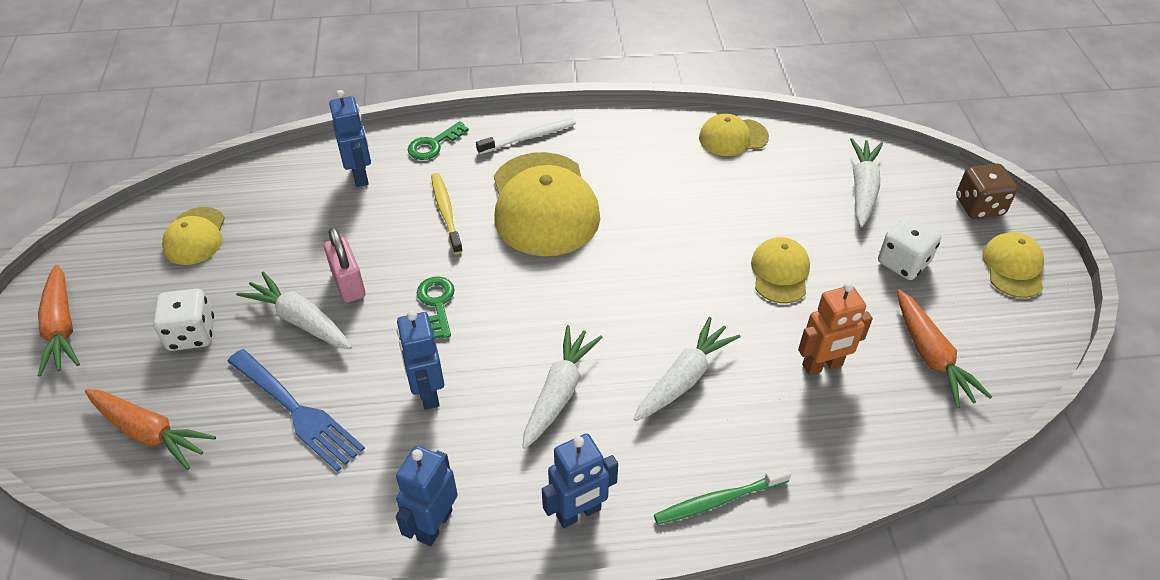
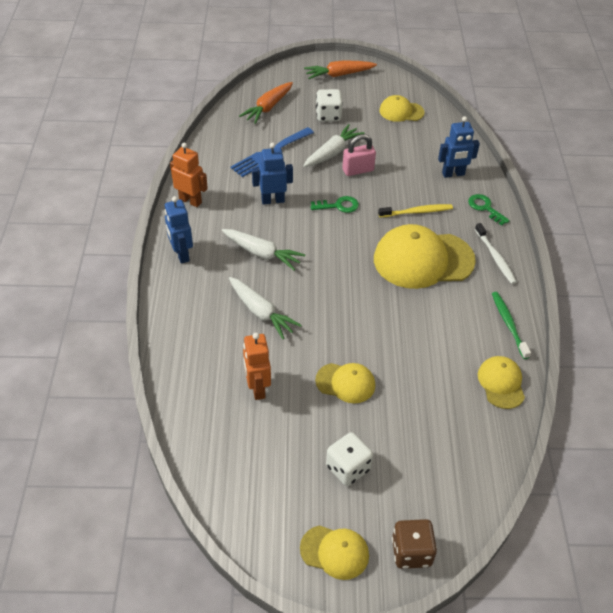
camera: 95 degrees right, 0 degrees up
(434, 525) = (190, 200): blue robot -> orange robot
(718, 500) = (172, 314): green toothbrush -> green toothbrush (508, 324)
(862, 188) = (437, 463): white carrot -> none
(931, 356) = (253, 458): orange carrot -> none

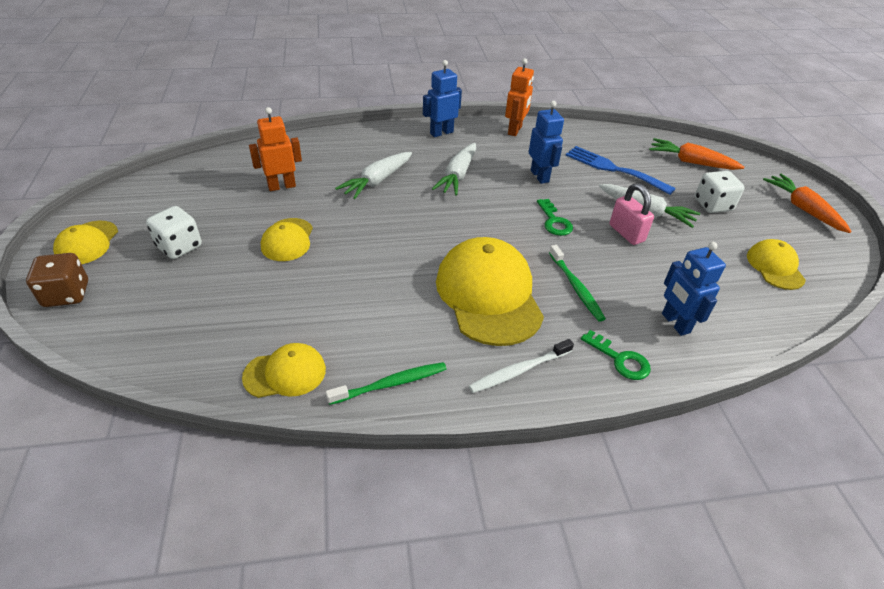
camera: 80 degrees right, 5 degrees down
(417, 212) = (576, 287): yellow toothbrush -> green toothbrush
(485, 208) = (620, 359): green key -> green key turned 90 degrees clockwise

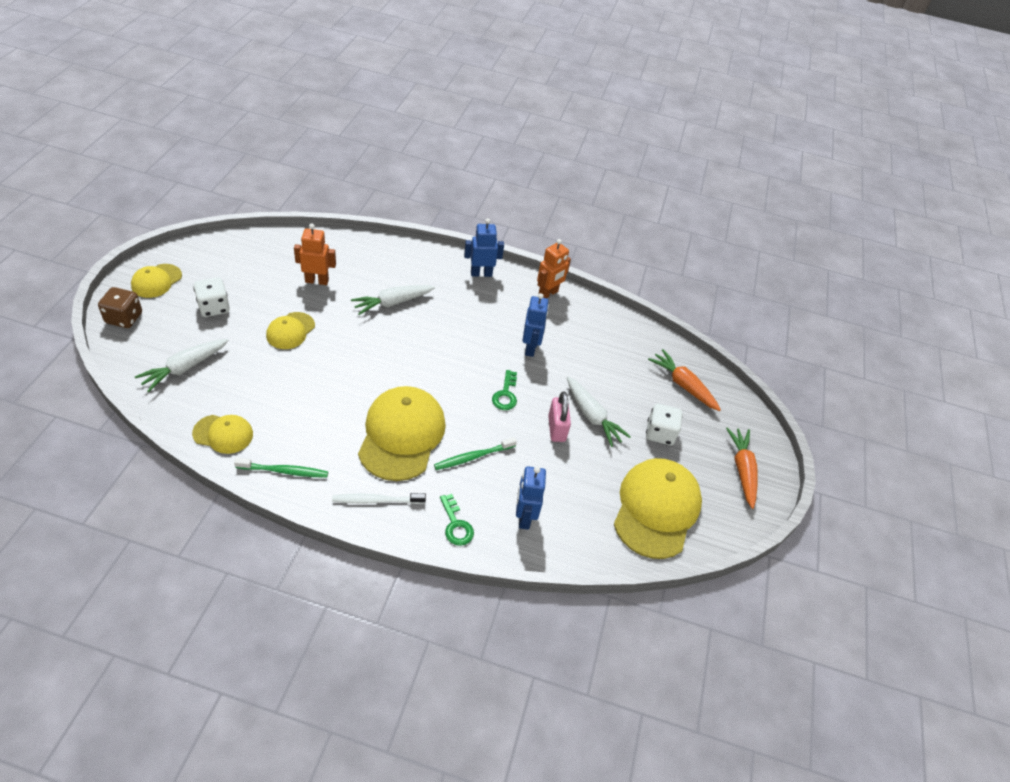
camera: 20 degrees right, 5 degrees up
(457, 176) = (461, 322): white carrot -> white carrot (184, 368)
(576, 287) = (473, 457): green toothbrush -> green toothbrush turned 60 degrees clockwise
(613, 169) = (602, 365): blue fork -> none
(775, 267) = (656, 509): yellow cap -> yellow cap, size x1.91

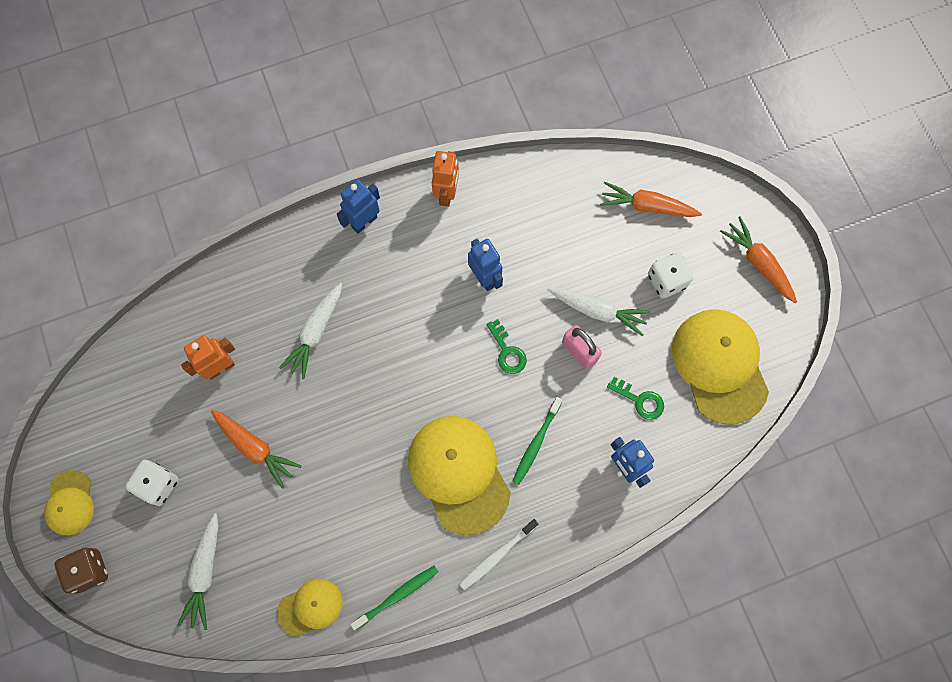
camera: 30 degrees left, 25 degrees up
(290, 331) = (255, 448): yellow cap -> orange carrot
(456, 525) = (579, 522): green key -> green key (640, 400)

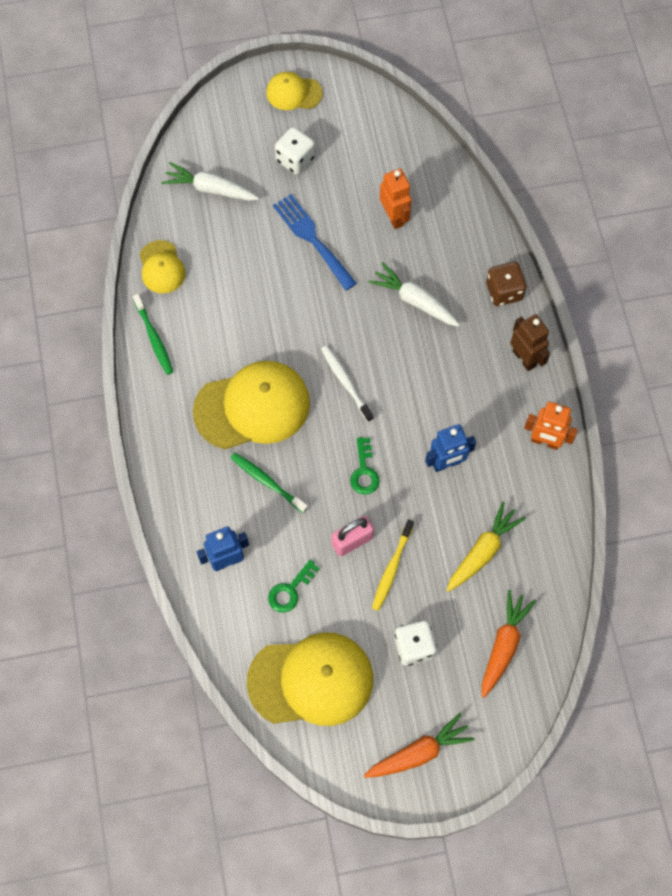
camera: 100 degrees right, 5 degrees down
(89, 570) = (233, 104): brown dice -> brown dice (504, 291)
(255, 448) = (312, 238): orange carrot -> blue fork
(364, 222) = (524, 358): blue robot -> brown robot
(497, 556) = (169, 427): white toothbrush -> white toothbrush (345, 382)
(507, 352) = (364, 471): green key -> green key turned 75 degrees counterclockwise
(564, 234) = (483, 551): none -> yellow carrot
(598, 311) = (392, 568): white carrot -> yellow toothbrush

